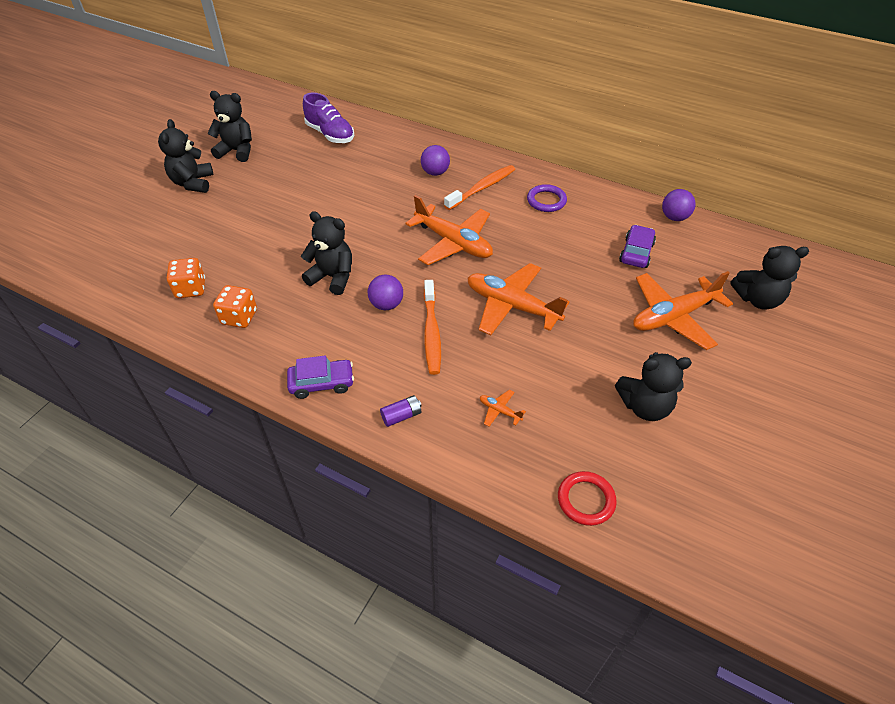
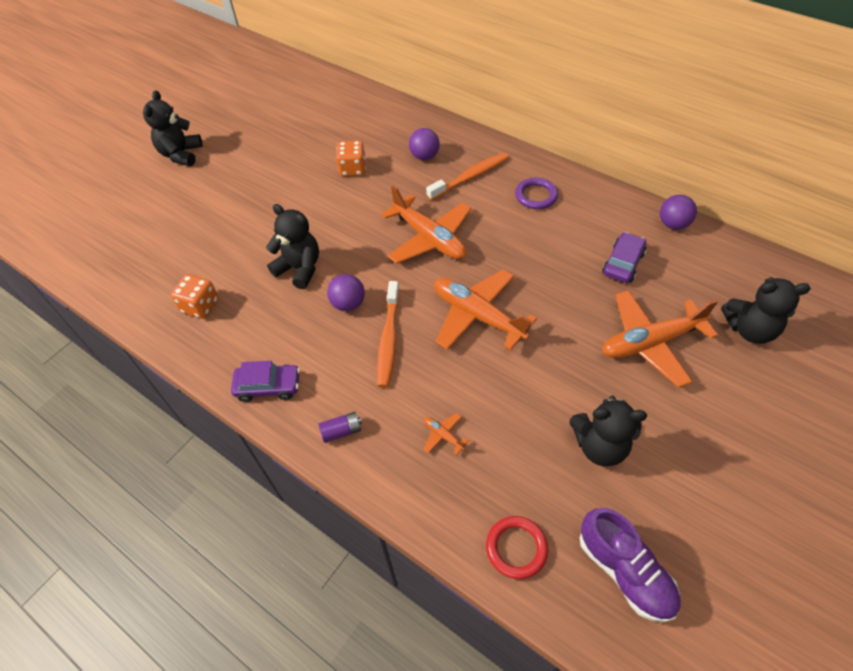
camera: 10 degrees right, 5 degrees up
(191, 289) = (159, 271): orange dice -> orange dice (353, 169)
(237, 151) = (229, 121): black teddy bear -> none
(330, 134) = (325, 107): purple shoe -> purple shoe (624, 571)

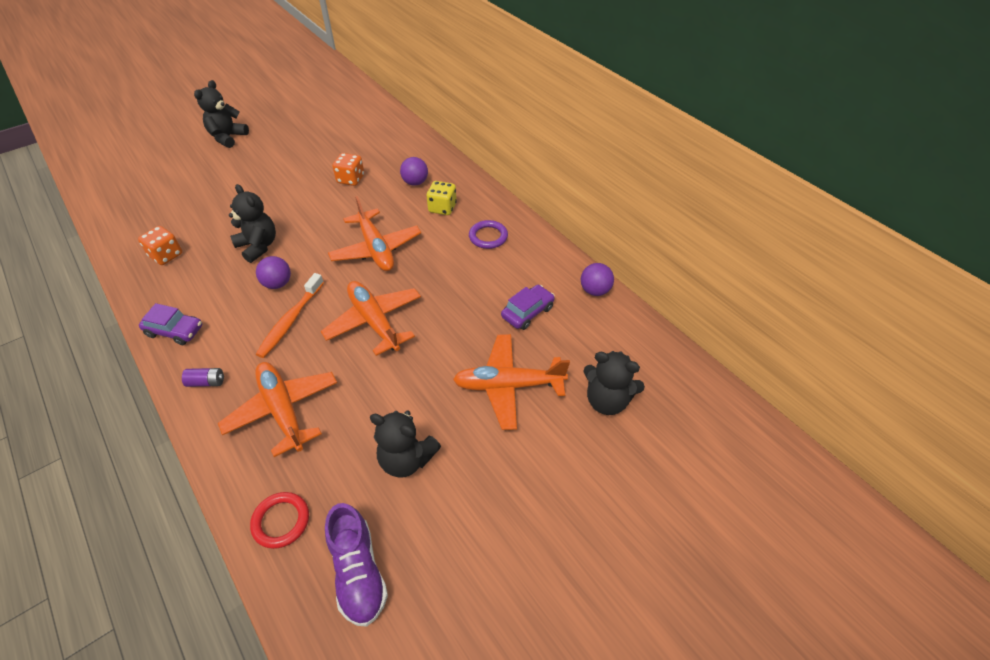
camera: 15 degrees right, 5 degrees down
(443, 435) = (283, 410): orange plane -> orange plane, size x2.46
(470, 177) = (442, 208): orange toothbrush -> yellow dice

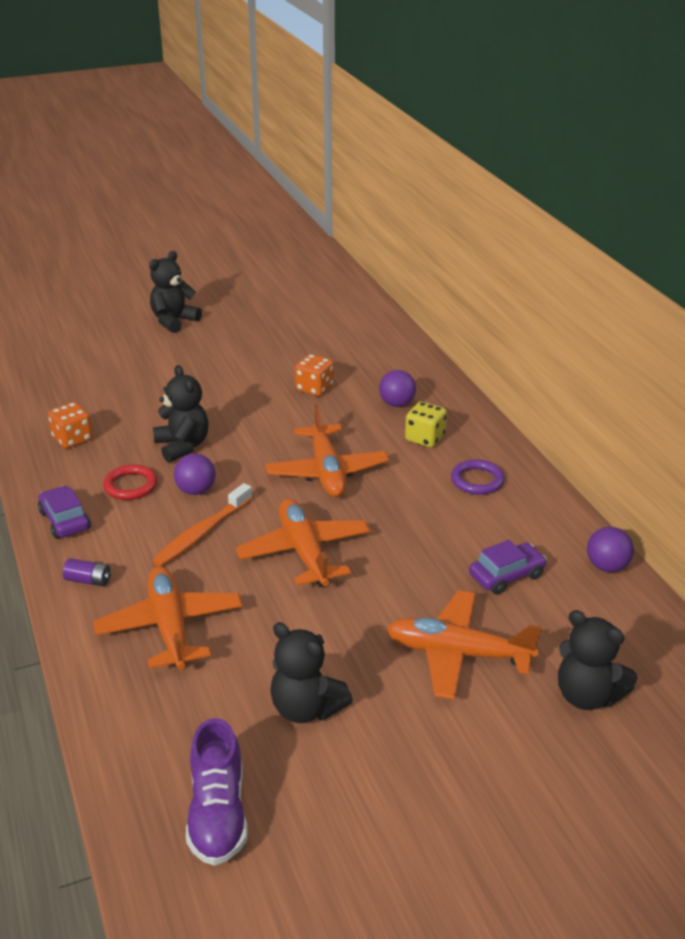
camera: 15 degrees right, 15 degrees down
(175, 331) = (65, 520): purple car -> purple car turned 150 degrees counterclockwise
(281, 521) = (140, 741): red ring -> red ring (130, 485)

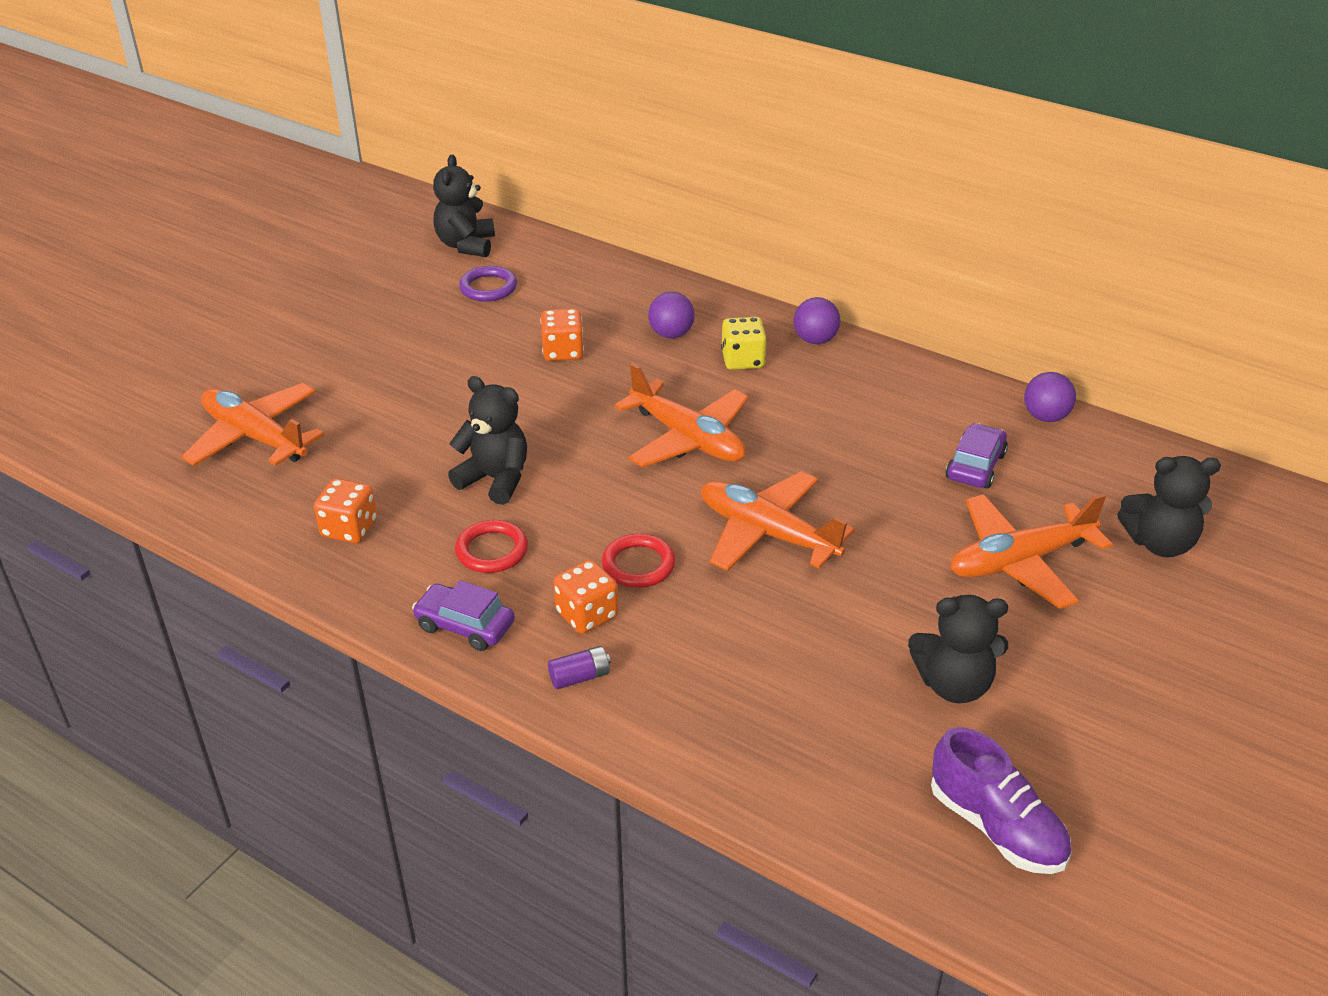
camera: 35 degrees left, 5 degrees up
(137, 547) = (587, 614): none -> orange dice
(170, 627) = (729, 678): orange plane -> orange plane (255, 437)
(174, 321) = (293, 334): black teddy bear -> black teddy bear (466, 245)
(196, 490) = (574, 522): purple ball -> purple ball (815, 340)
(202, 533) = (638, 565): orange toothbrush -> red ring
(477, 480) = (843, 383): purple ring -> purple ring (488, 288)

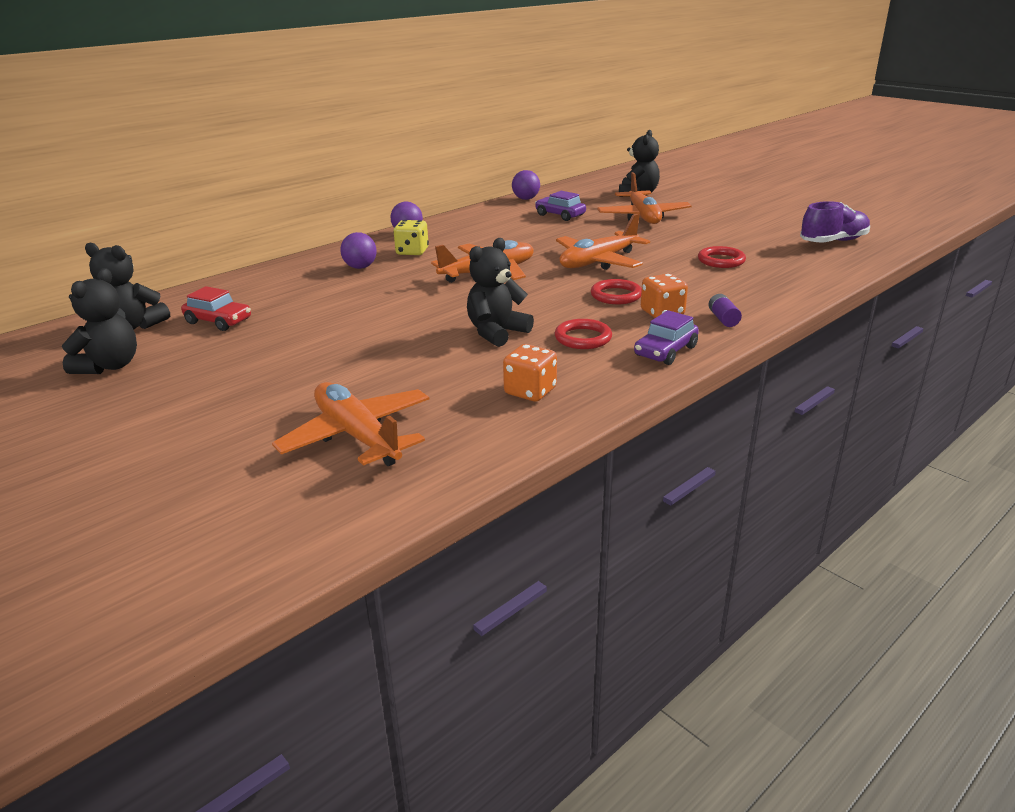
camera: 75 degrees left, 10 degrees down
(255, 437) = (357, 436): orange plane -> orange plane turned 90 degrees clockwise
(488, 288) = (218, 321): purple ring -> red car
(563, 351) = (347, 300): orange dice -> none
(824, 669) = (721, 260): none -> red ring
(954, 685) = (735, 238): black teddy bear -> black teddy bear (110, 366)

